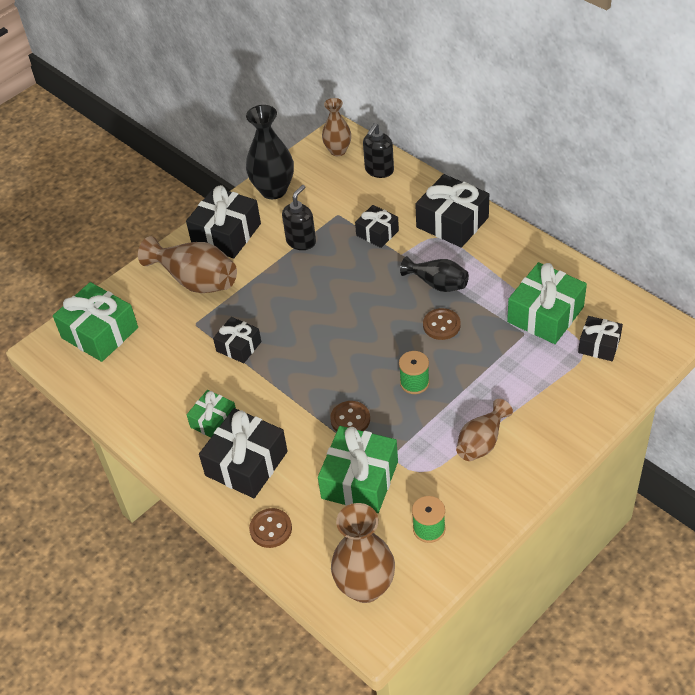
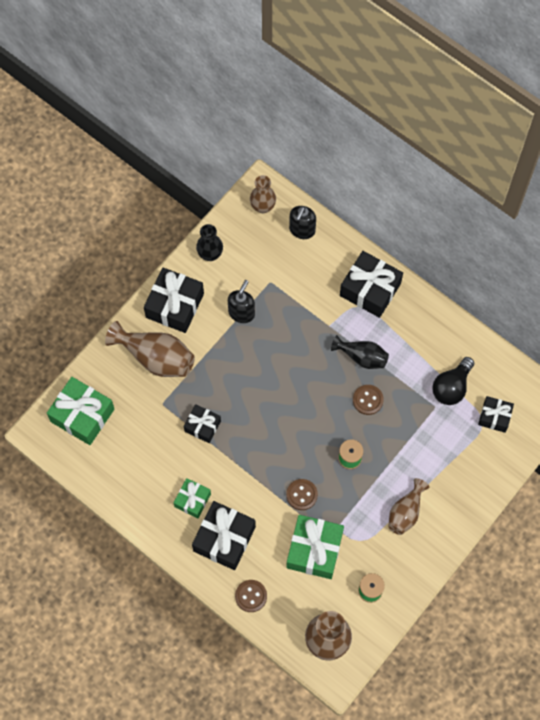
camera: 10 degrees left, 20 degrees up
(273, 190) = (210, 254): black vase -> black vase, size x0.63
(377, 233) = (306, 302): black gift -> none
(545, 314) = (451, 387): green gift -> black light bulb

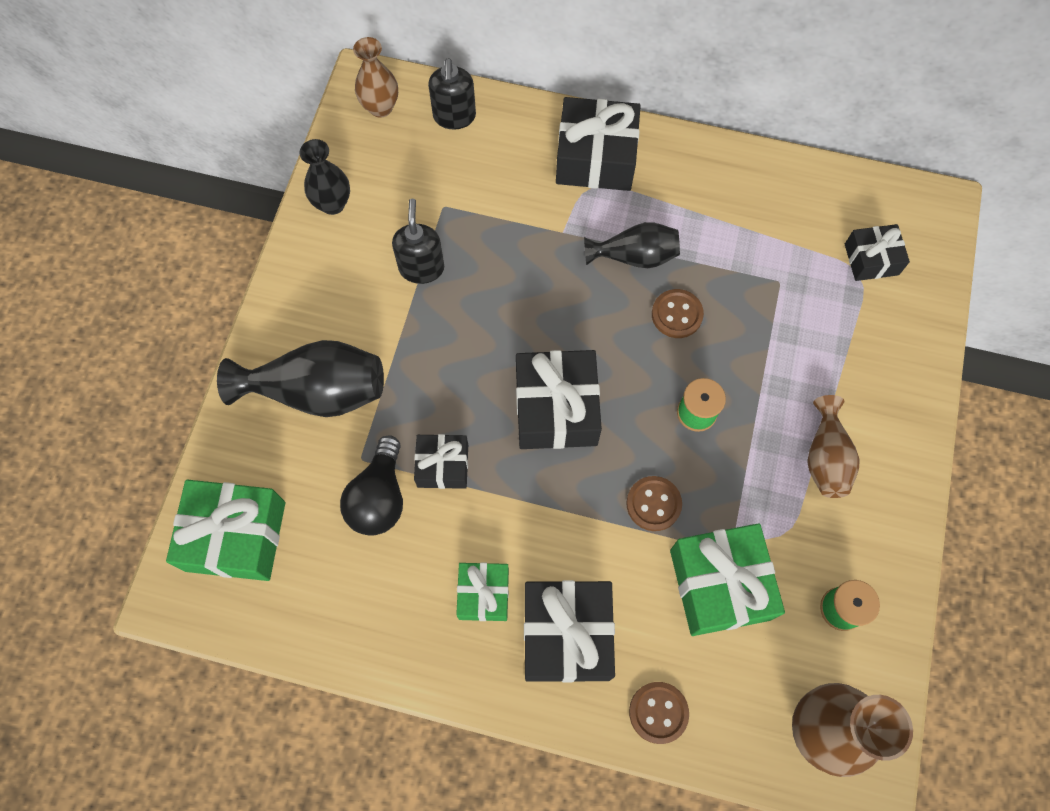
camera: 25 degrees left, 0 degrees up
(155, 357) = (317, 391): brown vase -> black vase
(174, 305) = (312, 300): black gift -> black gift (556, 408)
(451, 387) = (787, 244): black light bulb -> black light bulb (379, 497)

